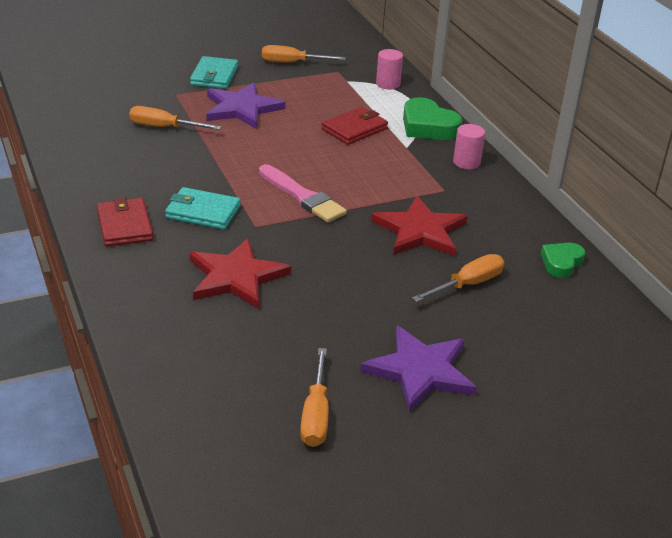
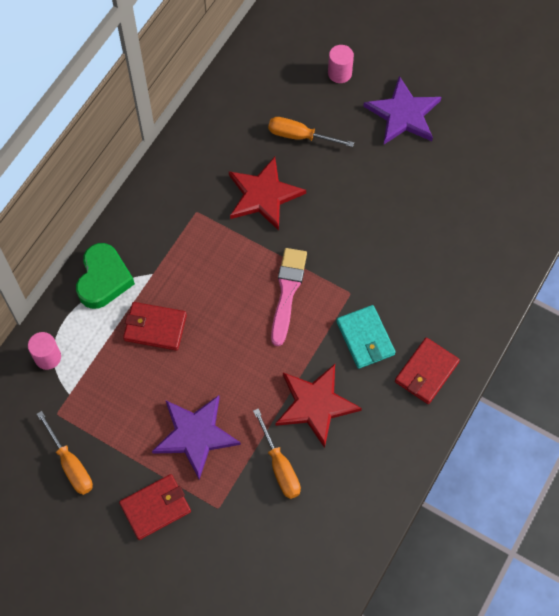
camera: 125 degrees left, 30 degrees up
(214, 76) = (155, 507): turquoise wallet -> red wallet
(236, 277) = (413, 262): red star -> red star (315, 405)
(316, 415) = (483, 139): orange screwdriver -> none
(466, 162) = (141, 221): pink cylinder -> pink cylinder (339, 73)
(561, 263) = (228, 100): green heart -> none

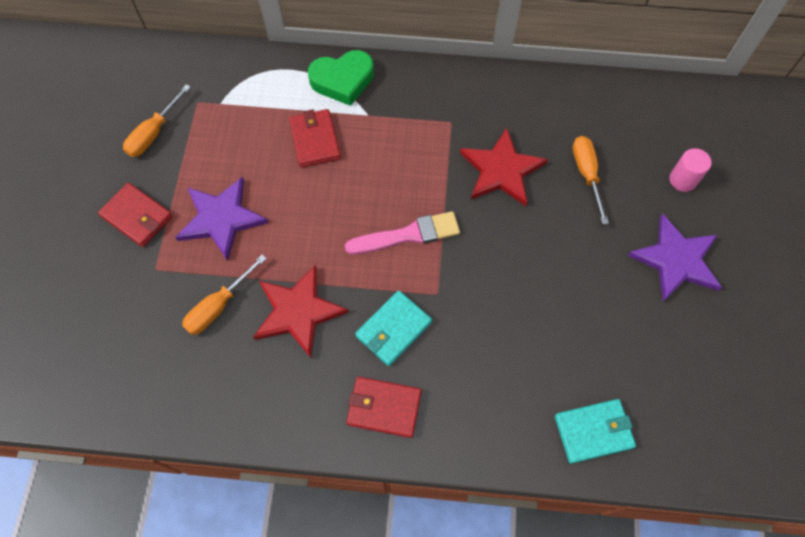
camera: 65 degrees right, 0 degrees up
(47, 357) = (247, 73): pink cylinder -> none
(507, 237) = (593, 431): none -> turquoise wallet

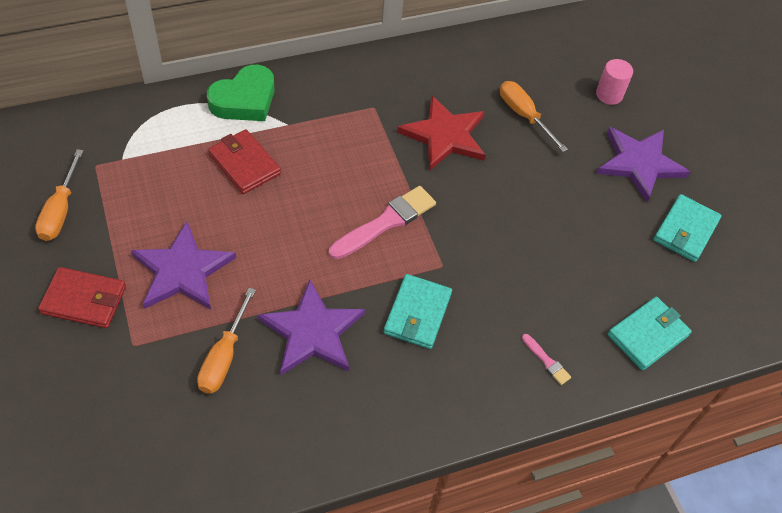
camera: 30 degrees left, 10 degrees down
(298, 311) = (312, 332): red star -> purple star
(384, 408) = (446, 389): red wallet -> none
(485, 418) = (546, 361): none -> pink brush
(687, 343) = (685, 230): none -> turquoise wallet

